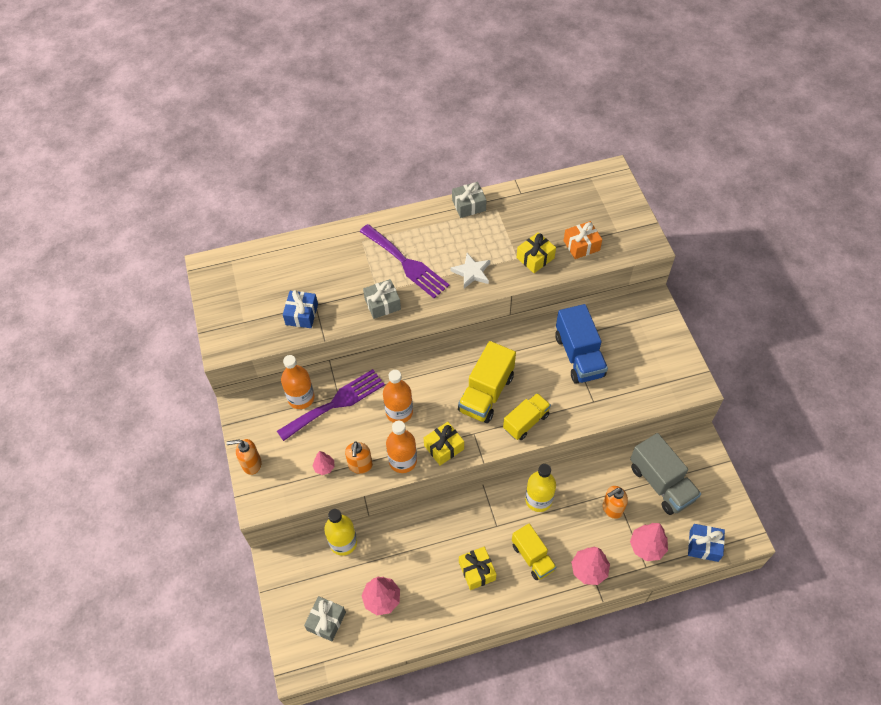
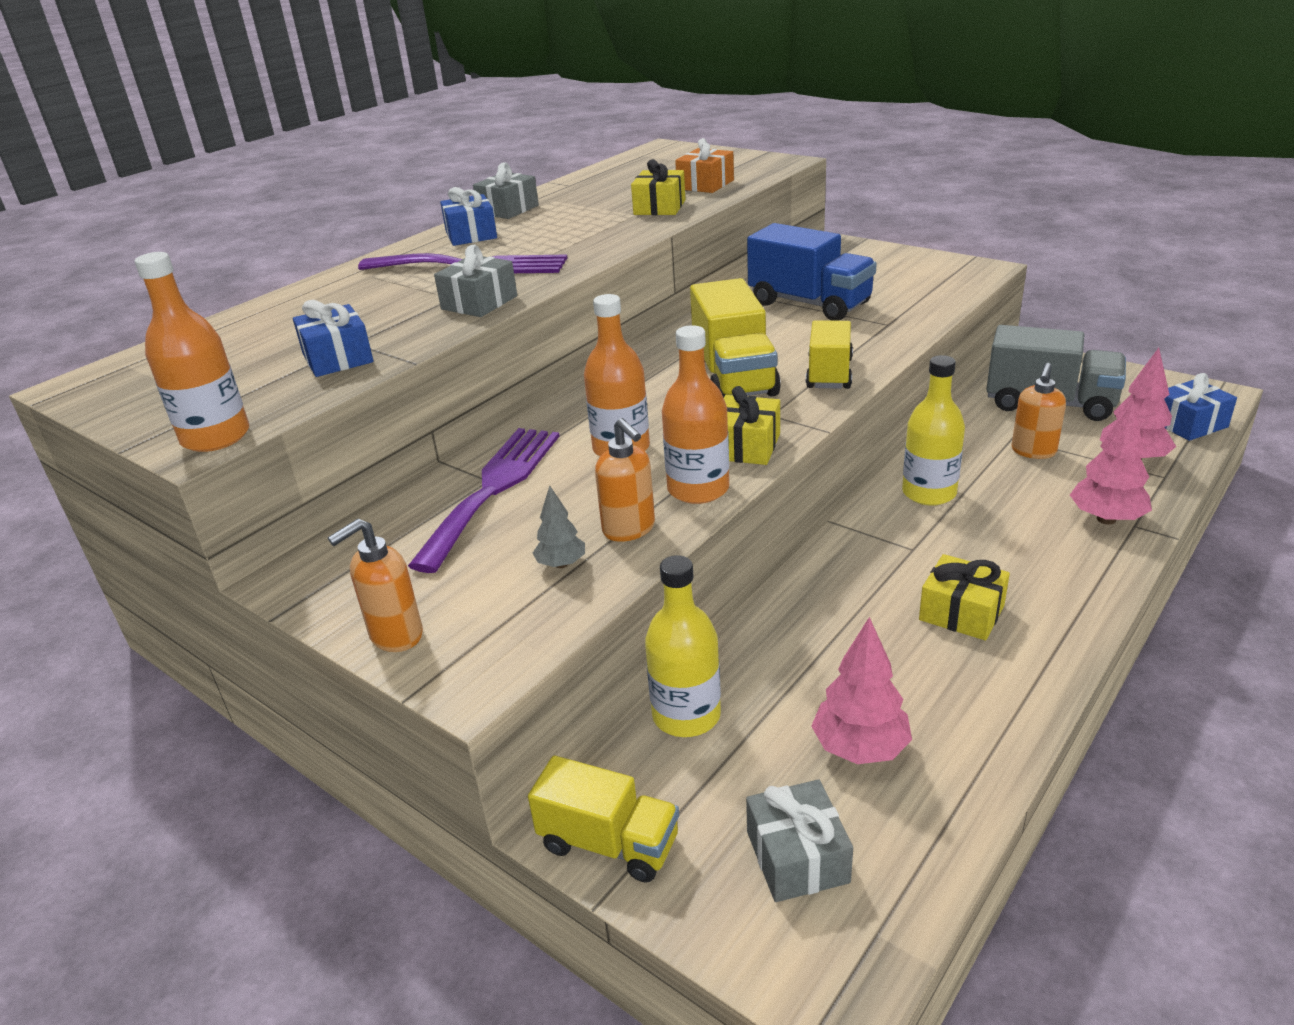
camera: 35 degrees left, 25 degrees down
(301, 398) = (416, 512): orange bottle -> orange bottle (216, 437)
(324, 467) = (561, 564): pink tree -> grey tree
(431, 225) = (471, 235): none -> blue gift
(472, 272) = (586, 241): white star -> none
(532, 557) = (1014, 550): yellow truck -> yellow truck (609, 843)

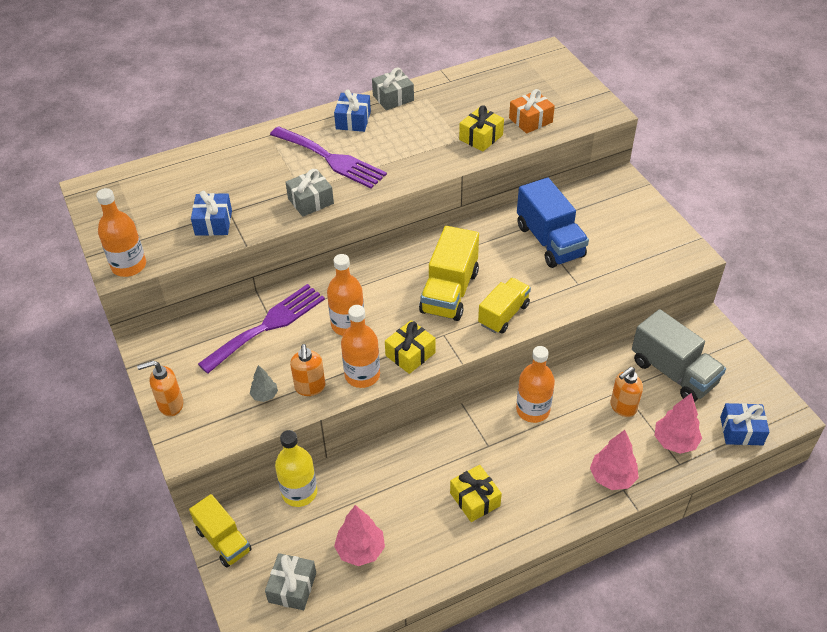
camera: 25 degrees right, 15 degrees up
(929, 493) = (533, 410): yellow bottle -> orange bottle

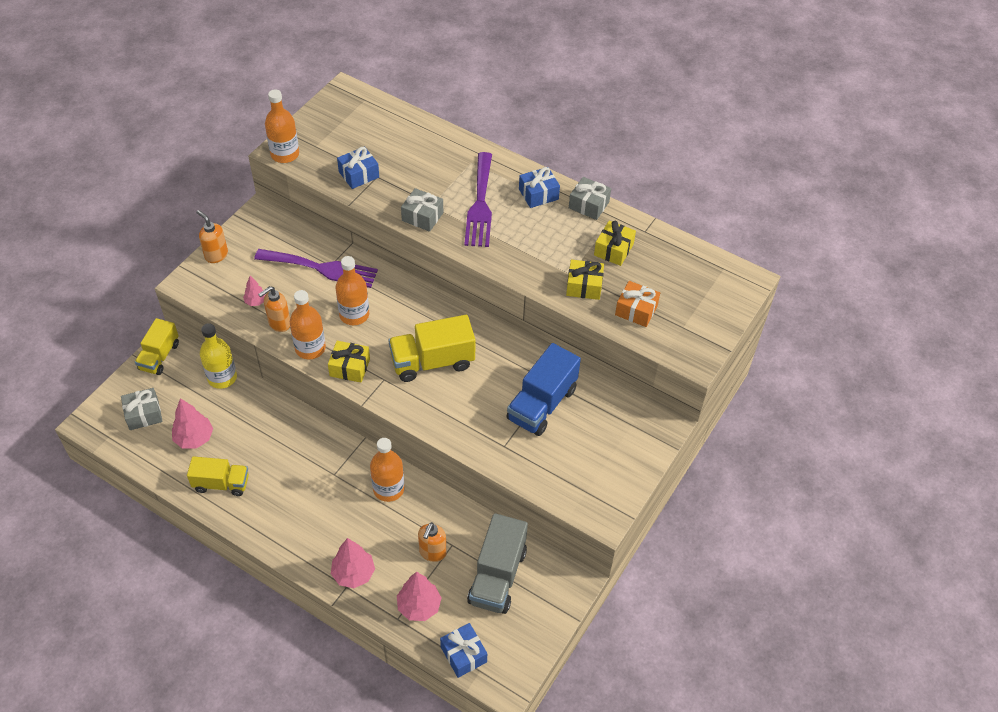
camera: 55 degrees right, 5 degrees up
(264, 395) = (256, 301): grey tree -> pink tree
(475, 499) = (278, 488): yellow gift -> yellow gift (613, 250)
(503, 314) = (432, 409): yellow truck -> yellow truck (221, 483)
(622, 407) = (432, 552): orange soap dispenser -> orange soap dispenser turned 90 degrees counterclockwise

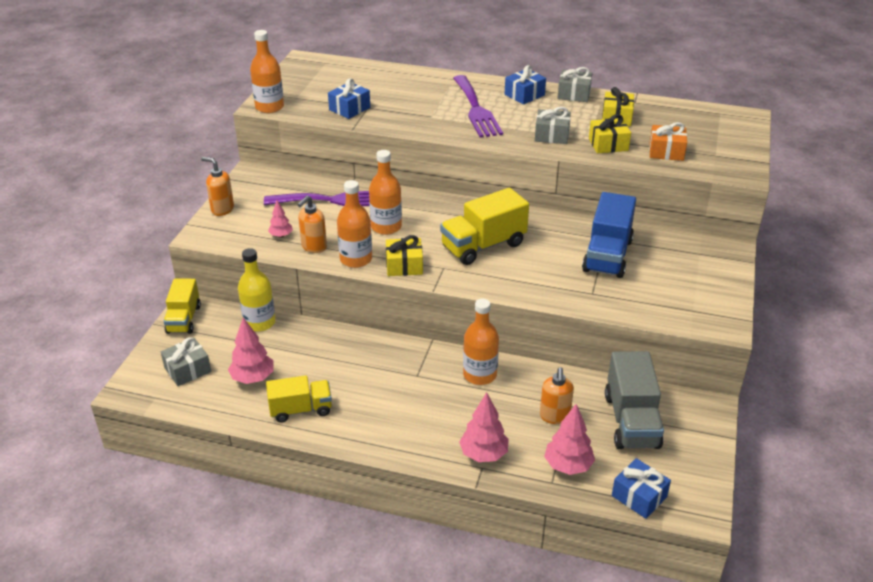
camera: 15 degrees left, 15 degrees down
(422, 216) = (427, 125): grey gift -> grey gift (551, 135)

